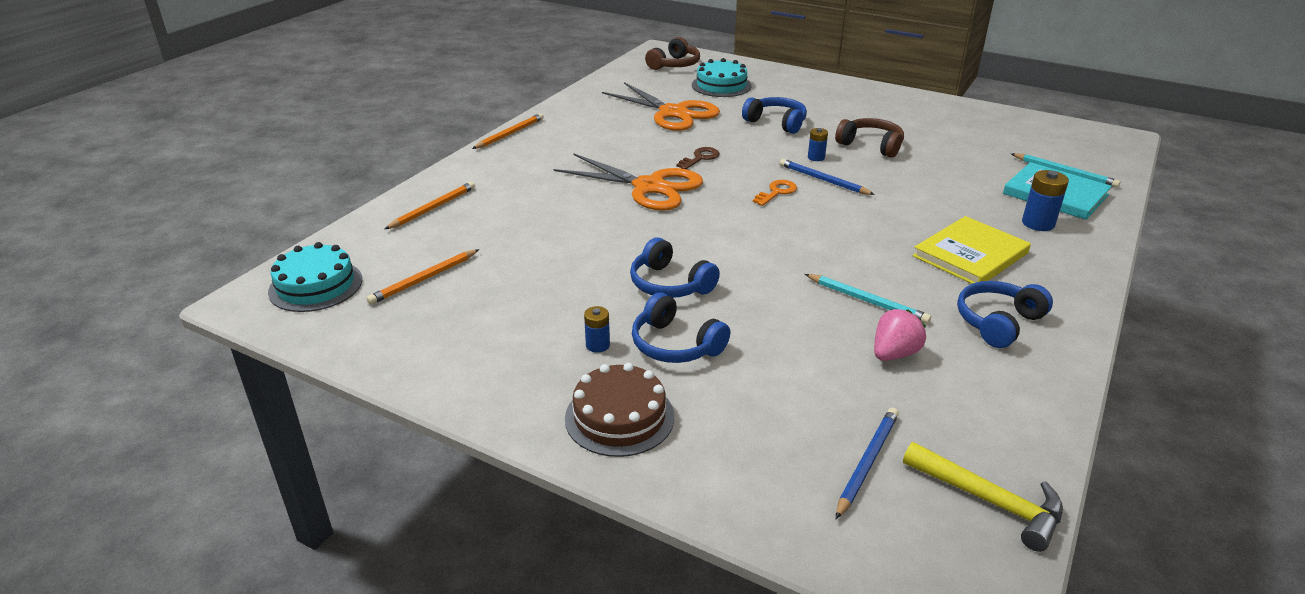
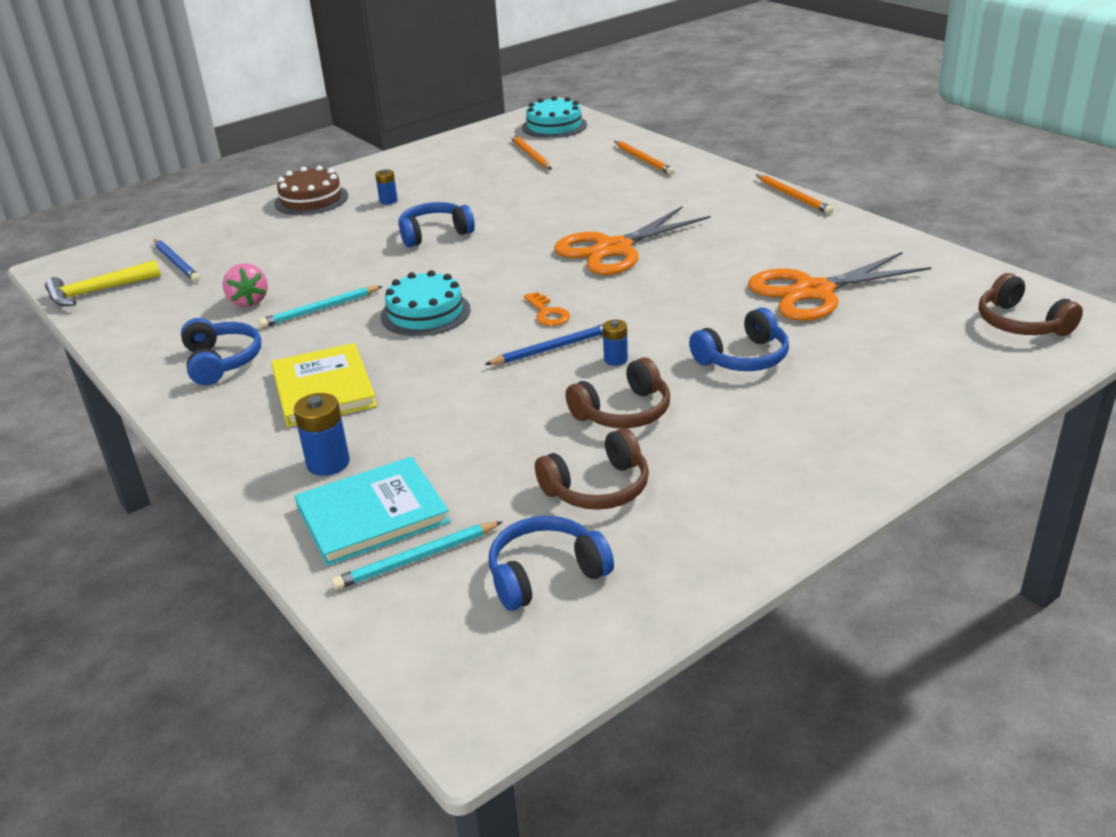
camera: 115 degrees right, 0 degrees up
(675, 345) = (358, 225): blue headphones -> blue headphones (546, 574)
(700, 158) = (664, 286): brown key -> none
(721, 85) = (911, 345): turquoise cake -> turquoise cake (425, 313)
(947, 140) = (598, 488): none -> brown headphones

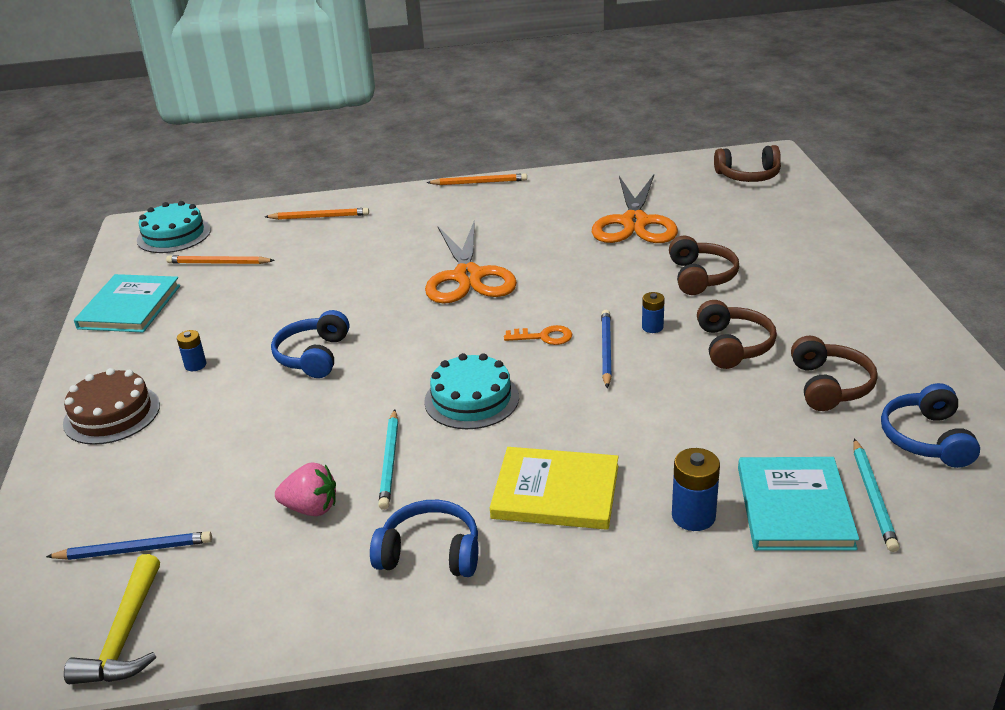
camera: 60 degrees left, 0 degrees up
(442, 153) = (129, 307): none -> turquoise book
(743, 358) = (700, 276): blue headphones -> brown headphones

